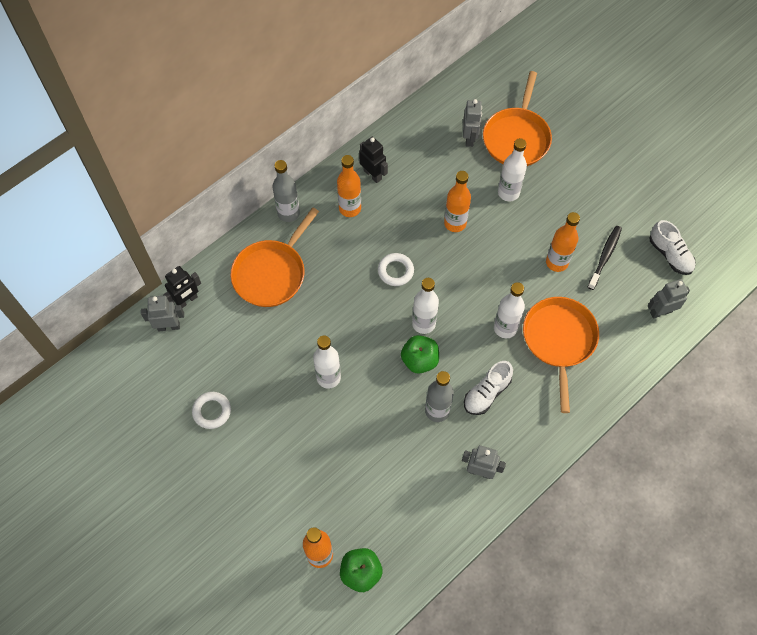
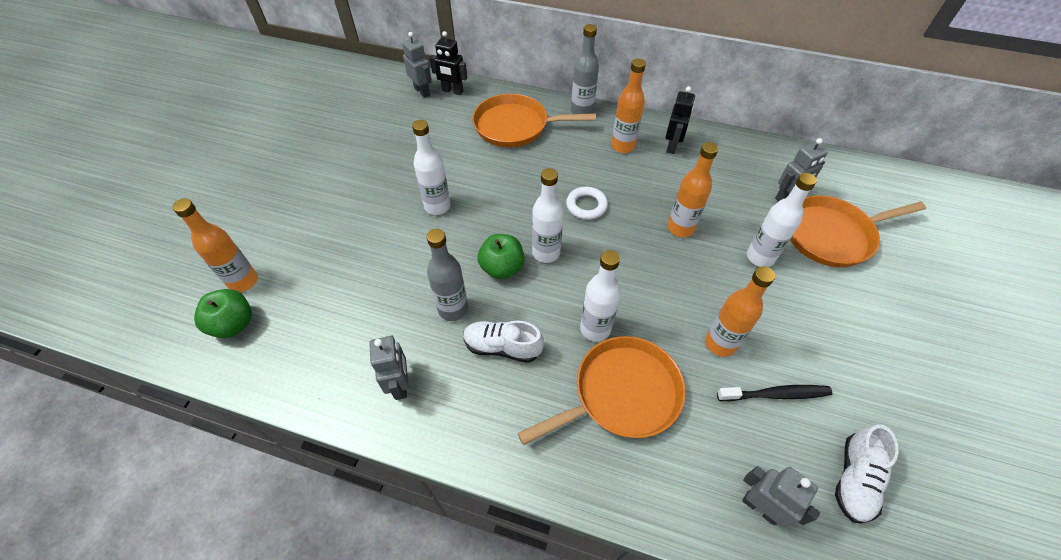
camera: 60 degrees right, 10 degrees down
(212, 411) = (359, 147): white ring -> none

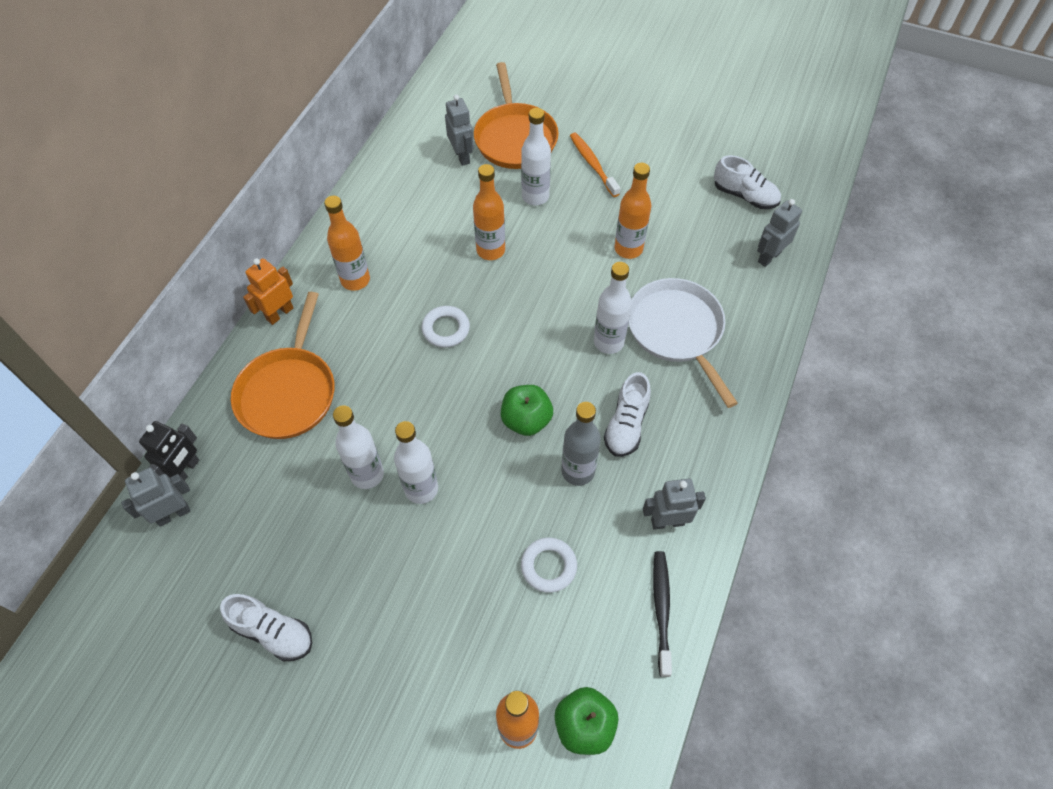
camera: 85 degrees left, 5 degrees up
(338, 146) = (273, 632): none -> white shoe
(366, 293) = (548, 566): none -> white ring
(546, 253) = (510, 375): white bottle -> white bottle (367, 474)
(582, 111) = (279, 313): grey bottle -> orange robot
(621, 393) = (676, 331): orange pan -> white pan
(672, 146) = (366, 233): black robot -> none
(775, 394) = (677, 223): black toothbrush -> black toothbrush (661, 609)
(828, 305) = (592, 164): none -> orange toothbrush

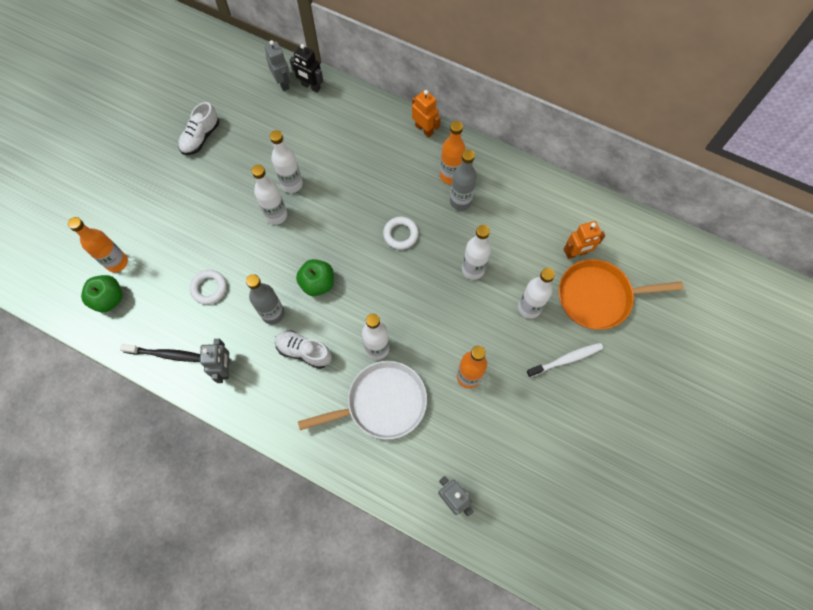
camera: 95 degrees right, 10 degrees up
(288, 392) = (359, 138): orange pan -> none
(395, 267) = (460, 201): none -> grey bottle
(462, 156) = (576, 253): grey robot -> orange robot
(490, 250) = (473, 269): orange bottle -> white bottle
(592, 164) = (566, 359): orange toothbrush -> white toothbrush
(744, 196) = (525, 492): white shoe -> none

